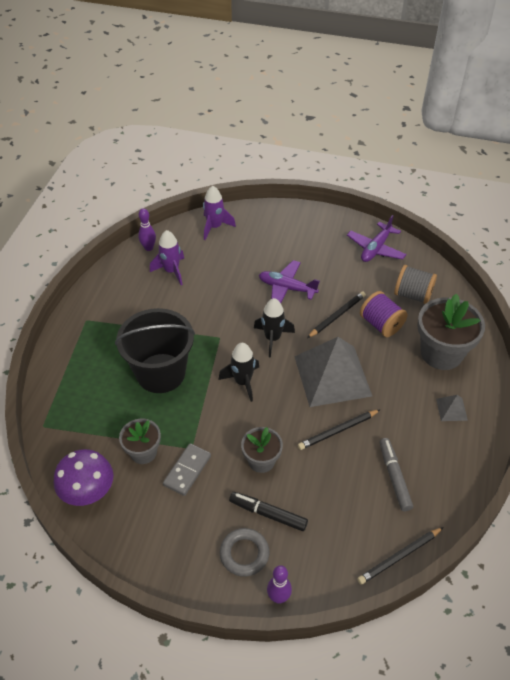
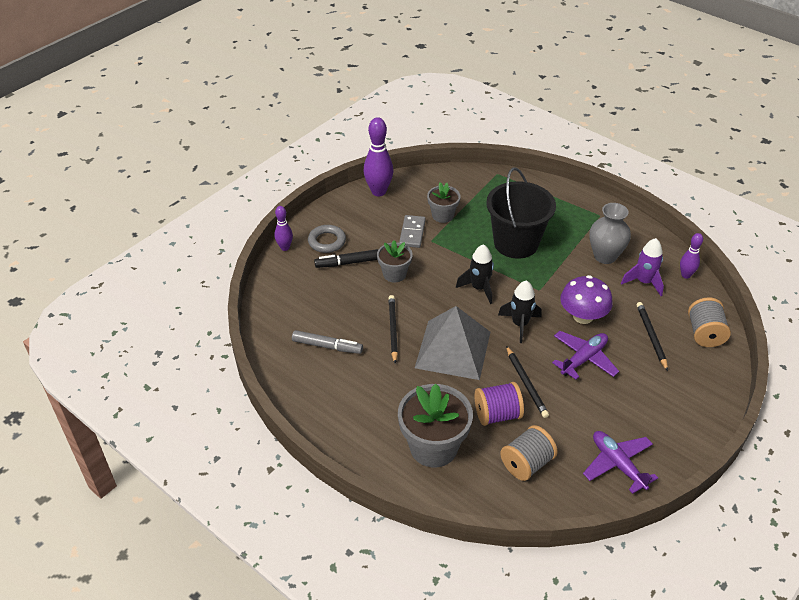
camera: 115 degrees right, 5 degrees down
(88, 491) = (427, 183): purple mushroom -> purple mushroom (583, 316)
(125, 538) = (378, 191): none -> purple bowling pin
(148, 303) = (605, 256): none -> grey vase
(187, 470) = (412, 233): grey domino -> grey domino turned 45 degrees clockwise
(215, 227) = (704, 333): purple rocket -> grey spool
(268, 514) = (348, 263): black marker -> black marker turned 150 degrees counterclockwise
(399, 556) = (264, 319): black pencil -> black pencil (651, 336)
(451, 409) = (364, 419): grey pyramid -> none

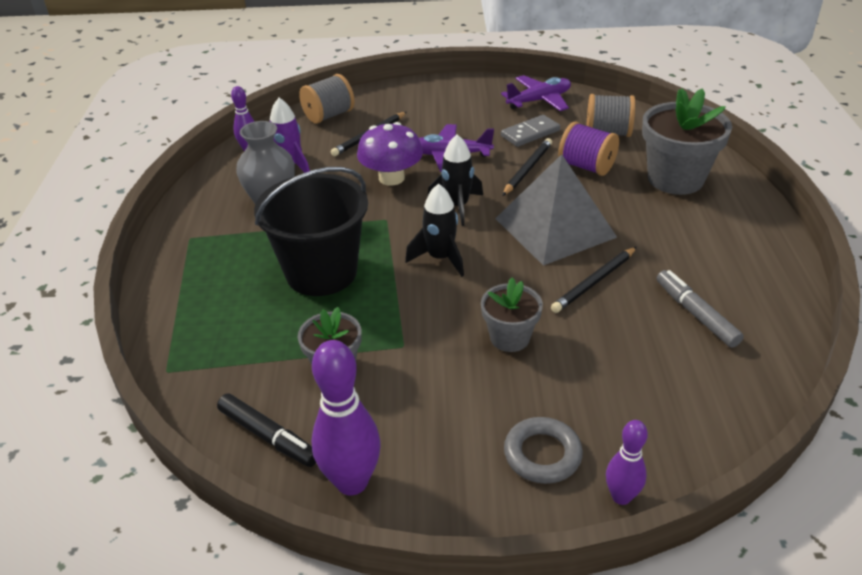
camera: 130 degrees left, 5 degrees down
(348, 263) = (551, 397): black marker -> black marker (268, 436)
(412, 233) = (409, 373): grey domino -> grey domino (530, 133)
(618, 464) = (539, 100): purple plane -> purple plane turned 135 degrees counterclockwise

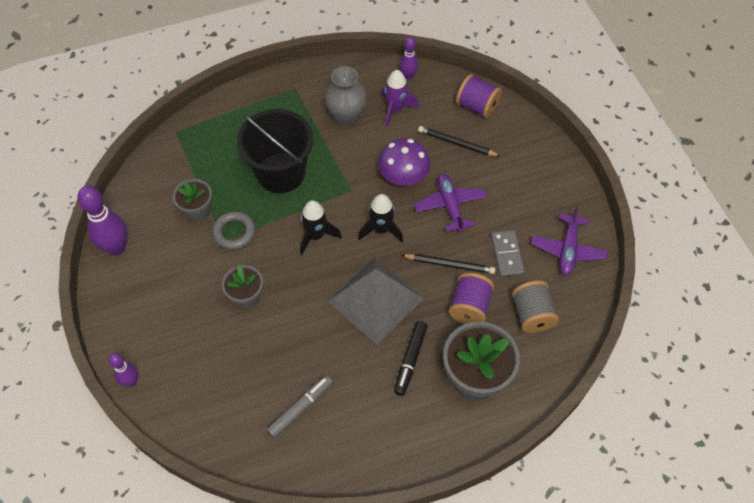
camera: 70 degrees right, 20 degrees up
(268, 436) = (139, 198): black marker -> black marker (410, 360)
(329, 115) = (477, 106): grey spool -> purple spool
(530, 133) = (507, 254): grey domino -> grey domino turned 45 degrees clockwise
(539, 100) = (568, 249): purple plane -> purple plane turned 60 degrees clockwise
(542, 454) = (153, 335): grey ring -> grey ring (234, 232)
(594, 282) = (318, 337): black pencil -> none

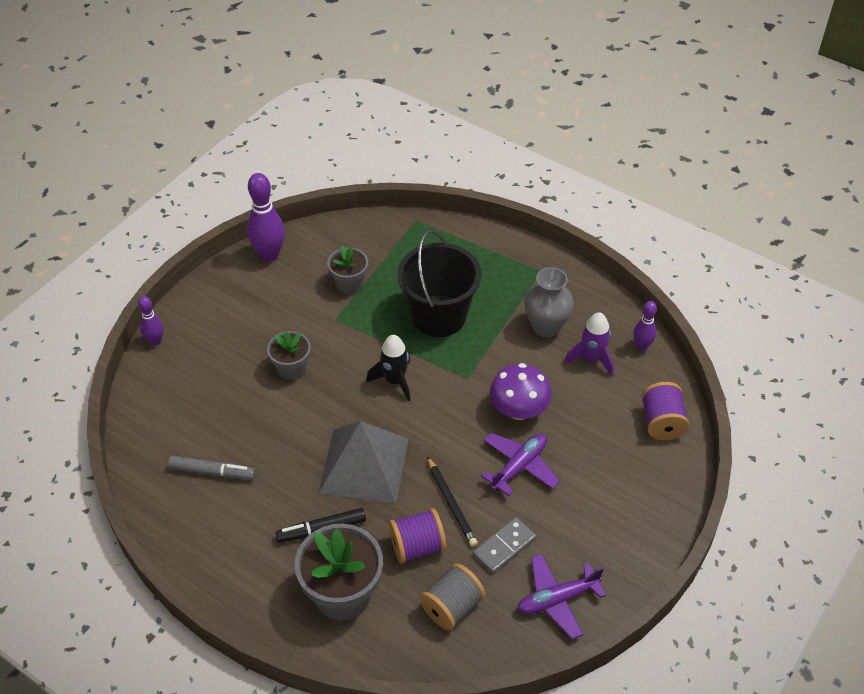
camera: 55 degrees right, 10 degrees down
(234, 232) = (349, 321): grey ring -> none
(381, 229) = (443, 426): black rocket -> none
(457, 143) = (599, 431): black pencil -> none

